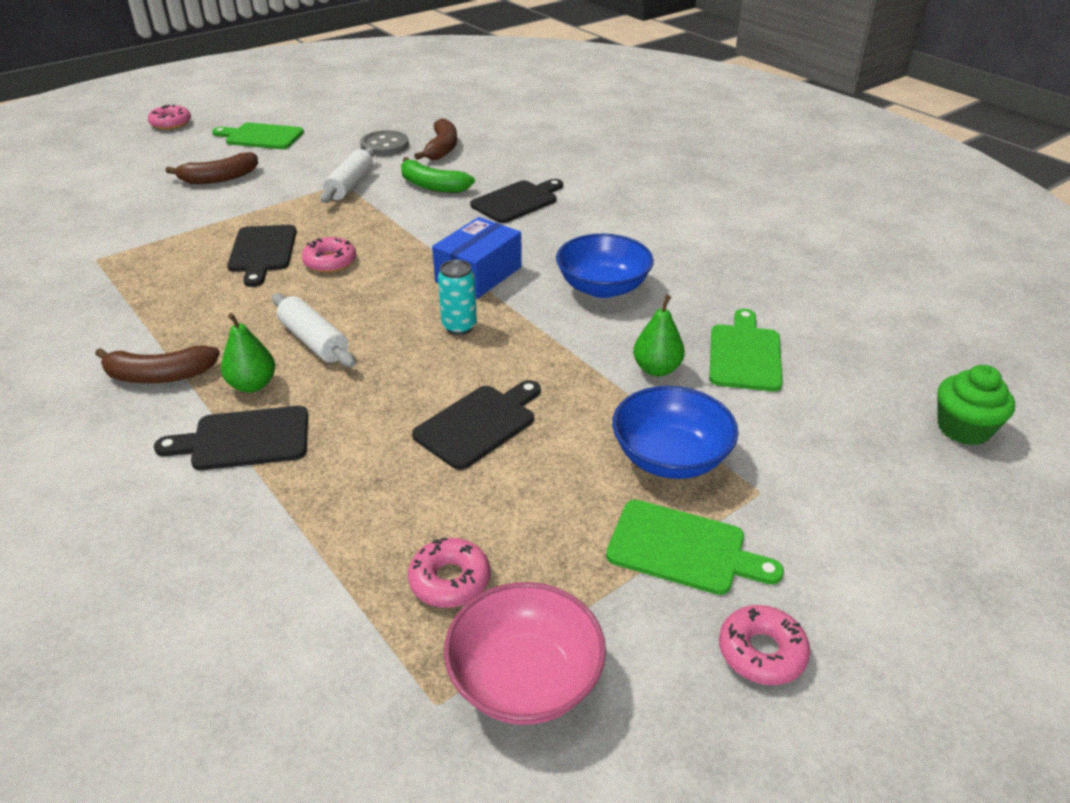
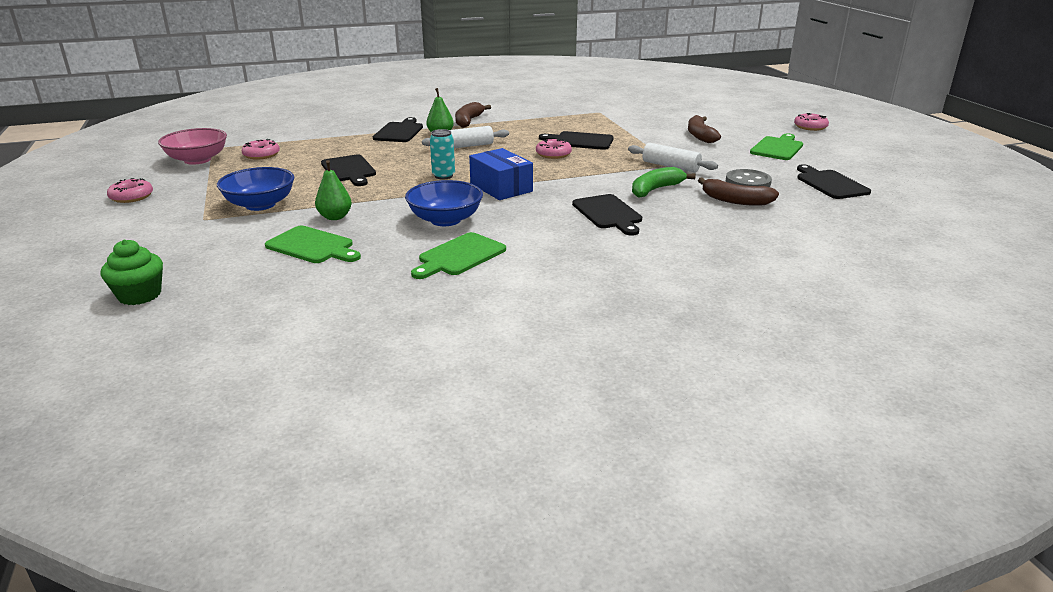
camera: 110 degrees right, 10 degrees down
(371, 113) = (830, 184): none -> black cutting board
(683, 549) = (203, 195): green cutting board -> green cutting board (459, 256)

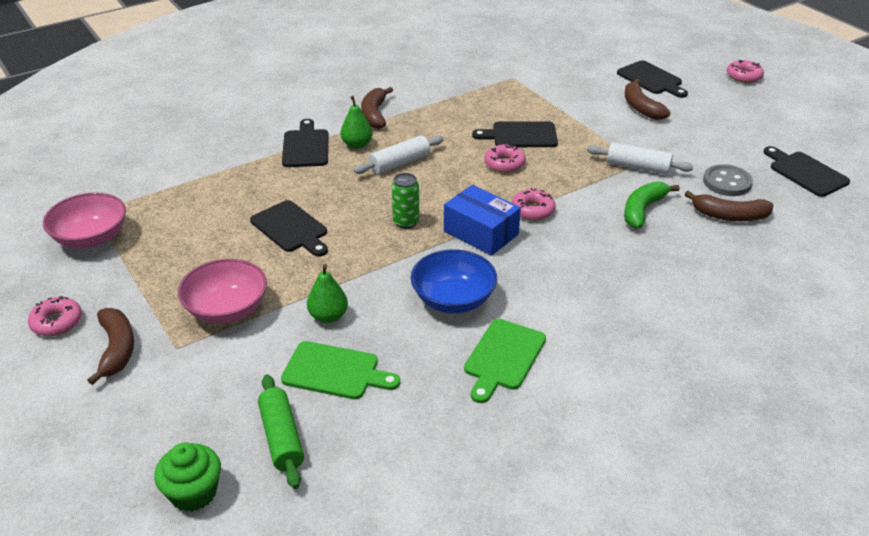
camera: 15 degrees left, 10 degrees up
(159, 215) = (116, 349): none -> brown banana
(236, 276) = (282, 438): none -> green rolling pin
(260, 204) = (227, 309): blue bowl -> pink bowl
(261, 155) = (166, 216): pink donut -> pink donut (532, 210)
(443, 176) = (406, 222): turquoise can -> green can
(608, 213) = (616, 259): black cutting board -> black cutting board (651, 79)
(777, 148) = (728, 118): green cutting board -> none

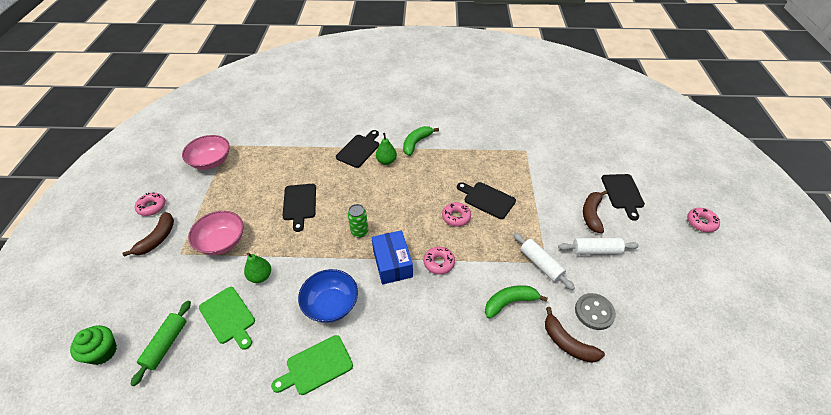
camera: 35 degrees right, 10 degrees up
(375, 114) = (416, 143): brown banana -> green banana
(399, 163) = (397, 186): white rolling pin -> white rolling pin (595, 250)
(805, 173) = (667, 337): black cutting board -> none

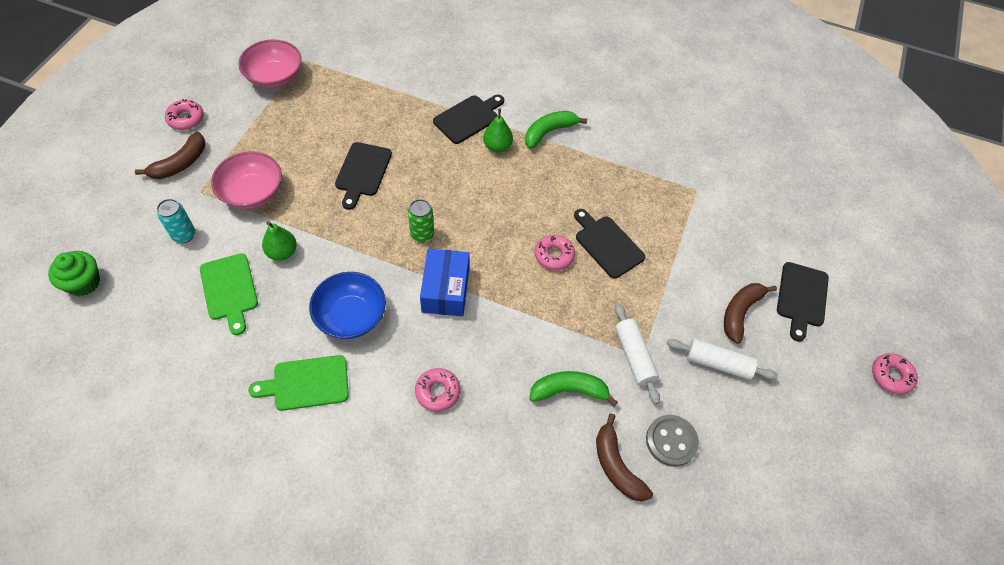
camera: 15 degrees right, 10 degrees up
(166, 344) = (152, 298): green rolling pin -> none
(177, 288) = (184, 235): none -> turquoise can
(439, 263) = (503, 309): pink donut -> pink donut (437, 392)

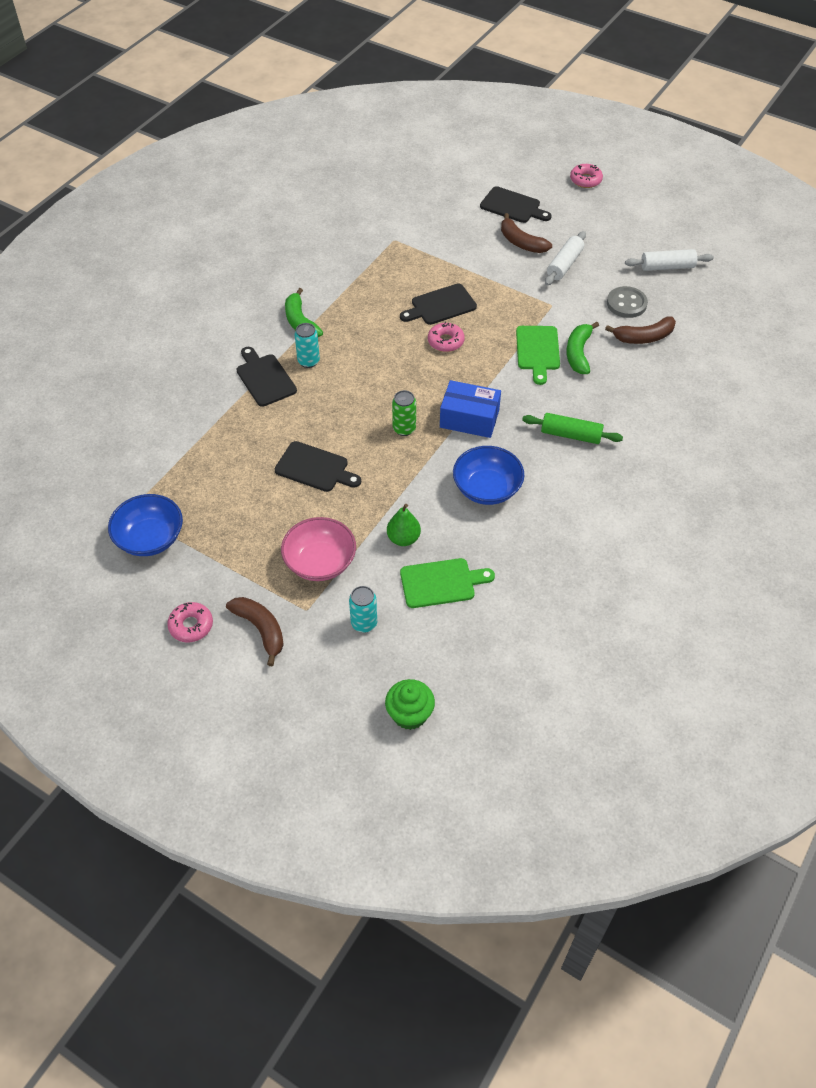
camera: 75 degrees left, 5 degrees down
(275, 77) = (150, 538): pink bowl -> blue bowl
(306, 383) = (553, 525): green cutting board -> green cutting board (538, 351)
(437, 392) = (571, 435): pink donut -> green rolling pin
(497, 146) = (308, 361): green pear -> turquoise can
(634, 356) = (552, 310): white rolling pin -> white rolling pin (667, 267)

